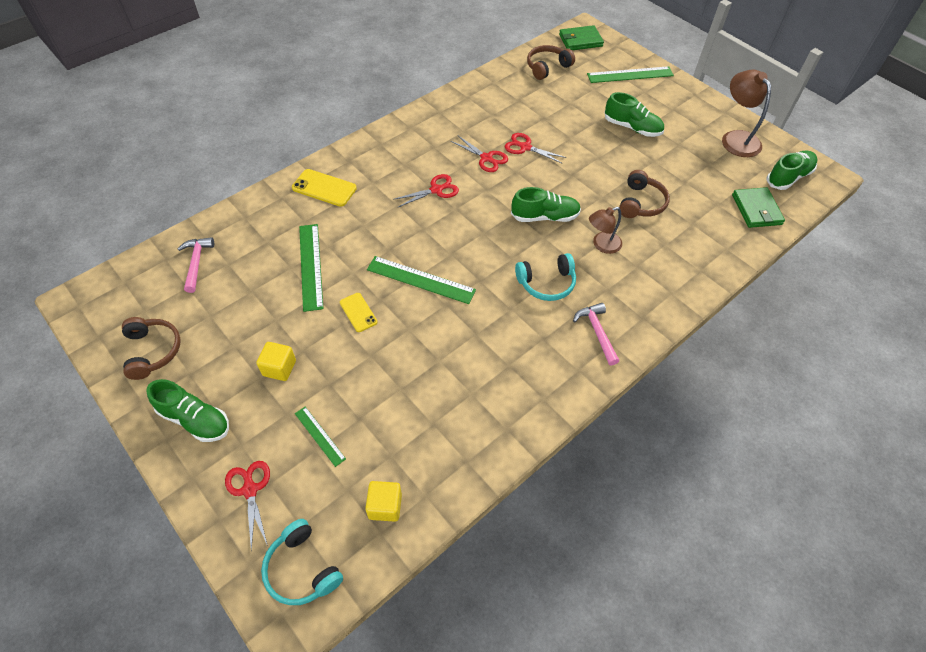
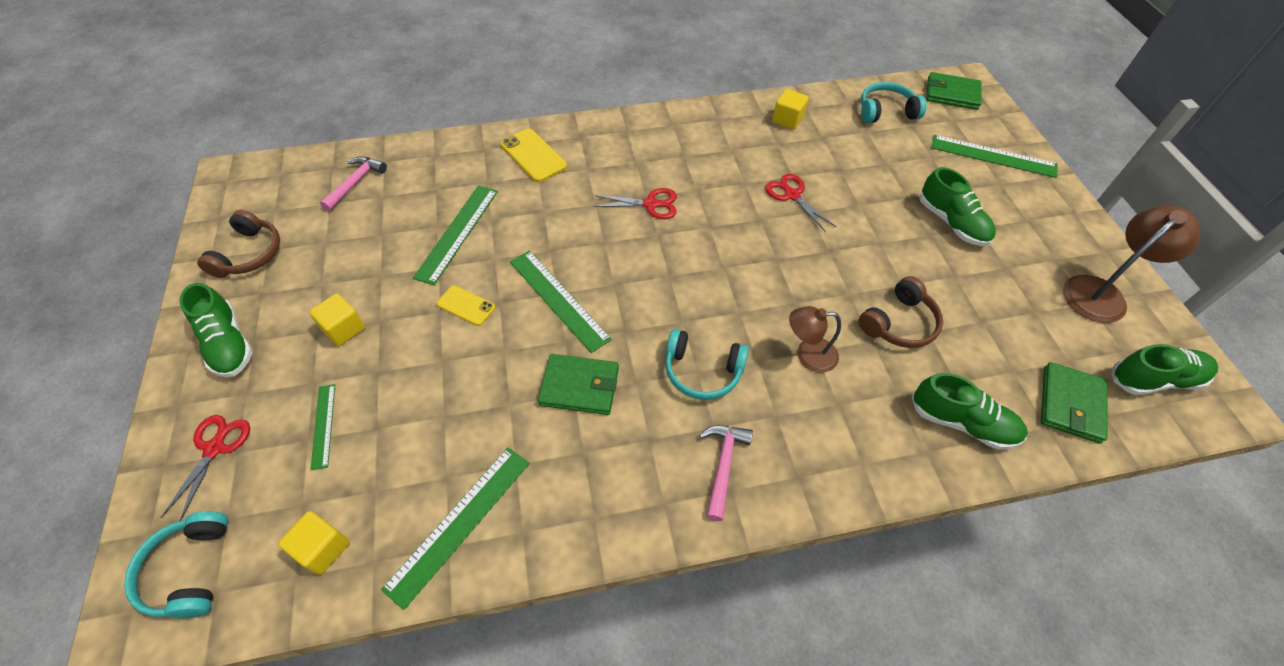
camera: 30 degrees right, 0 degrees up
(358, 312) = (466, 305): yellow phone -> yellow phone turned 60 degrees counterclockwise
(463, 445) = (459, 523): none -> green ruler
(477, 328) = (579, 386): none -> green wallet
(486, 158) = (735, 190): red scissors -> none
(487, 96) = (787, 120): none -> yellow cube
(545, 217) = (758, 288): green shoe -> green shoe (962, 422)
(547, 67) = (885, 111): brown headphones -> turquoise headphones
(736, 138) = (1101, 292): brown lamp -> brown lamp turned 45 degrees clockwise

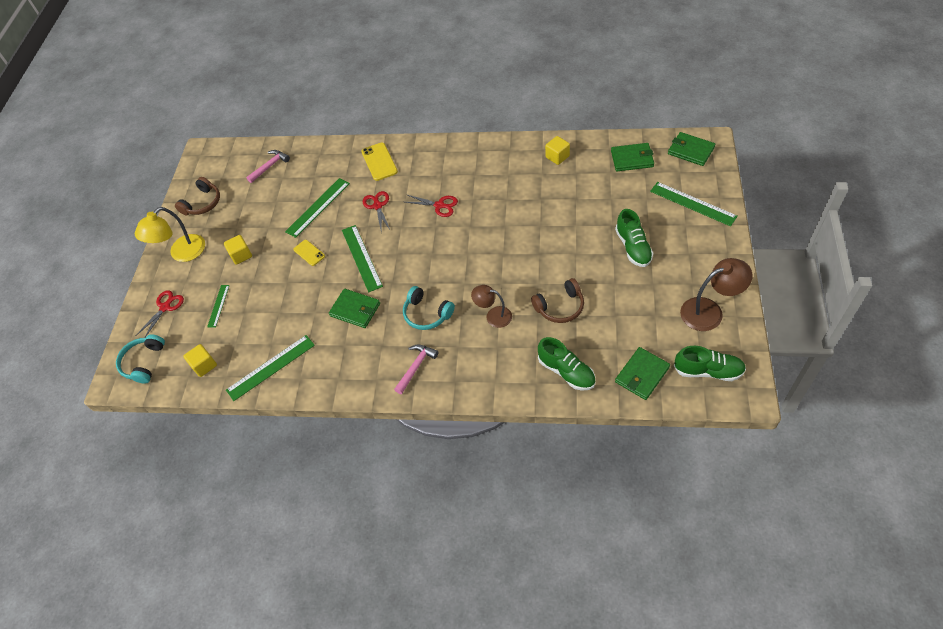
camera: 25 degrees right, 0 degrees up
(228, 344) = (182, 253): green shoe -> yellow lamp
(792, 195) = (533, 212): red scissors -> red scissors (377, 206)
(885, 111) = (632, 159): turquoise headphones -> green wallet

